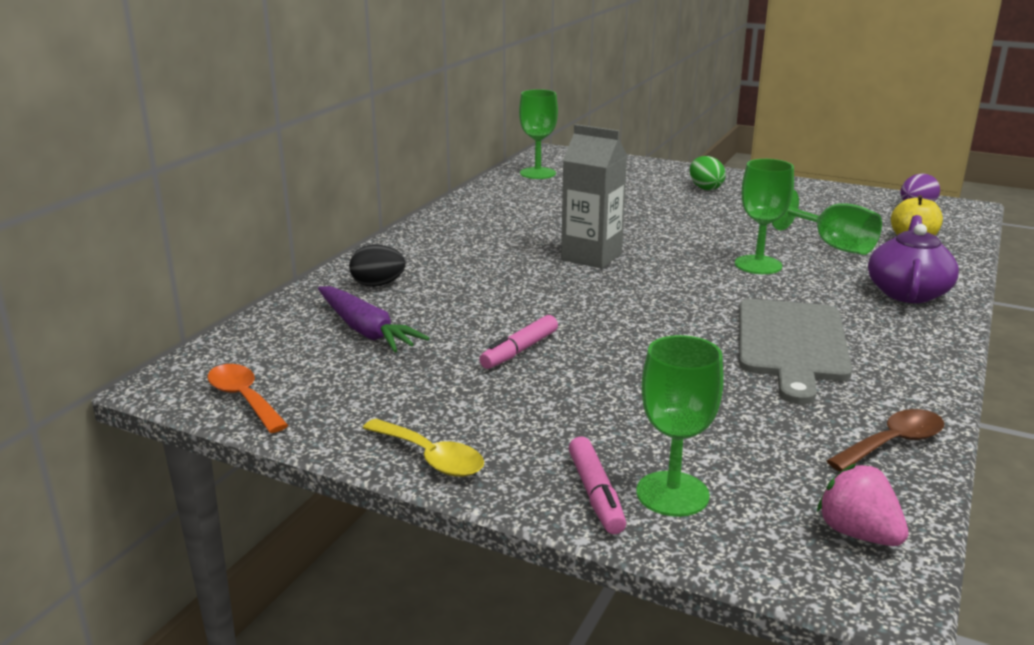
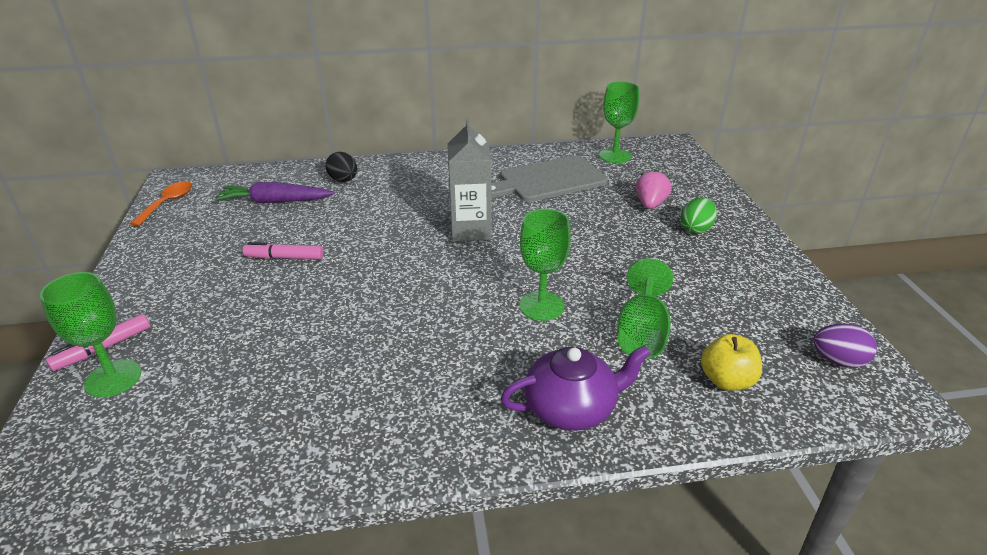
camera: 55 degrees right, 10 degrees up
(366, 330) = (275, 201): purple carrot -> purple carrot turned 75 degrees clockwise
(431, 458) = (126, 279): yellow spoon -> none
(791, 344) = (387, 367): grey cutting board -> grey cutting board (548, 180)
(858, 533) = (84, 480): pink strawberry -> pink strawberry (650, 204)
(893, 443) = (235, 468): brown spoon -> none

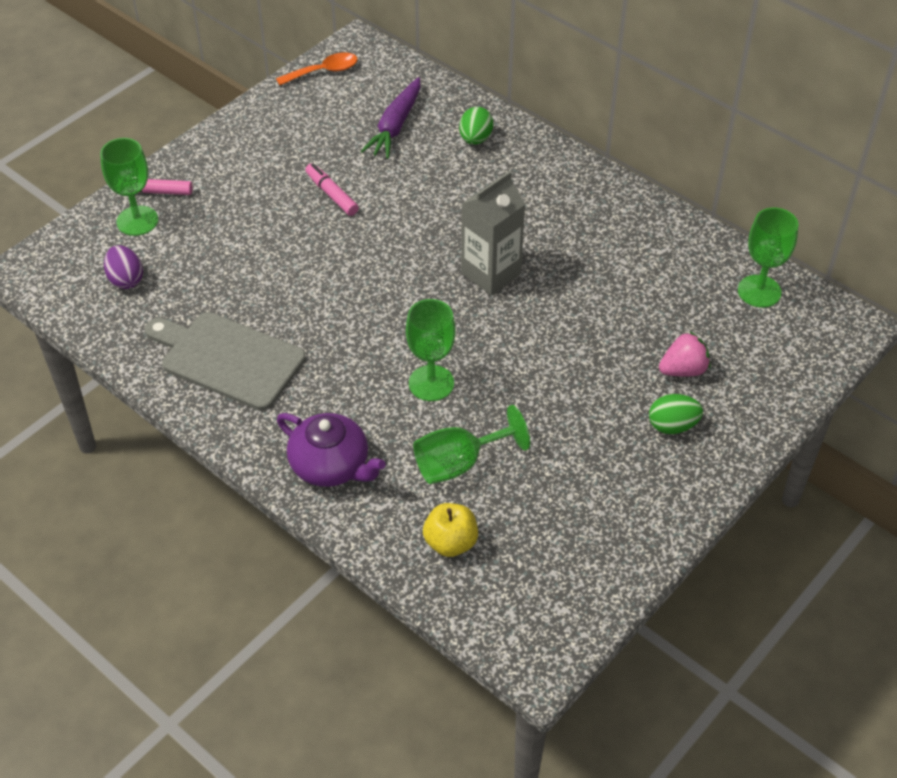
camera: 50 degrees right, 15 degrees up
(275, 201) = (395, 126): purple carrot -> purple carrot turned 120 degrees counterclockwise
(343, 180) = (475, 139): black egg -> green egg
(548, 180) = (642, 271): grey cutting board -> grey cutting board (228, 359)
(838, 361) = (551, 607): purple egg -> purple egg (126, 279)

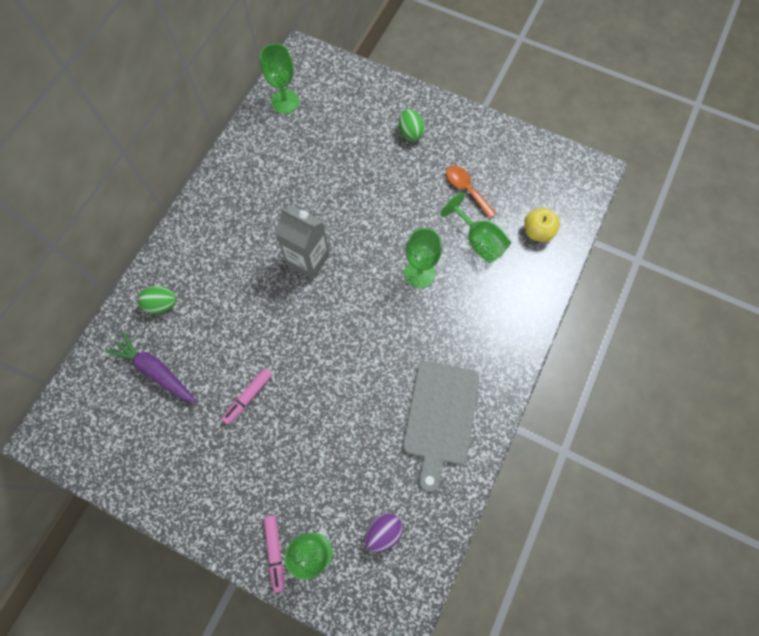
camera: 105 degrees left, 20 degrees up
(324, 71) = (87, 455): orange spoon -> orange spoon (466, 189)
(331, 466) = (507, 316): purple teapot -> none
(395, 126) = (155, 371): purple carrot -> purple carrot turned 150 degrees counterclockwise
(683, 370) = (364, 133): pink strawberry -> none

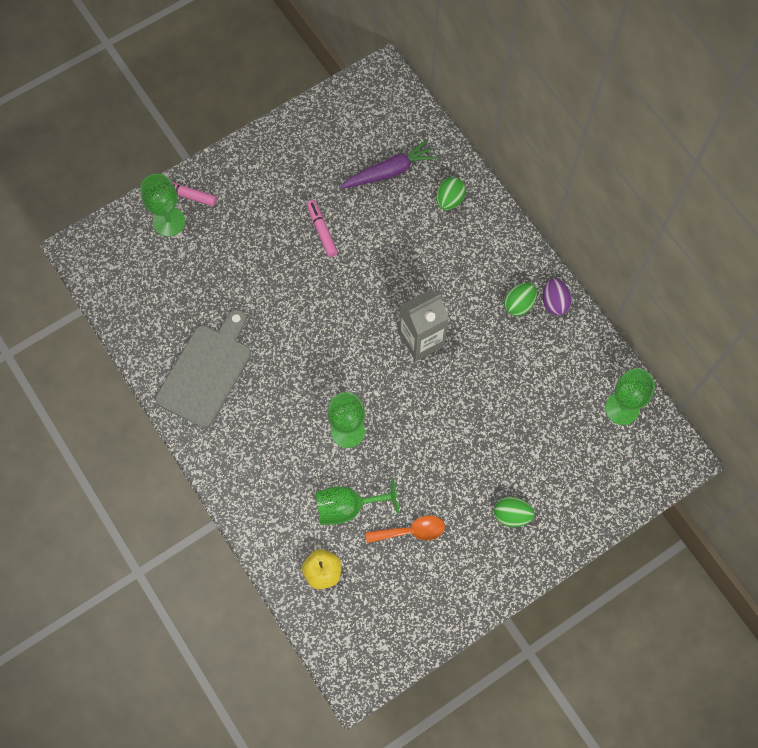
camera: 120 degrees right, 0 degrees up
(236, 205) = (519, 304): none -> green egg
(383, 532) = (149, 277): purple egg -> purple egg (554, 303)
(440, 417) = (206, 371): grey cutting board -> grey cutting board turned 75 degrees clockwise

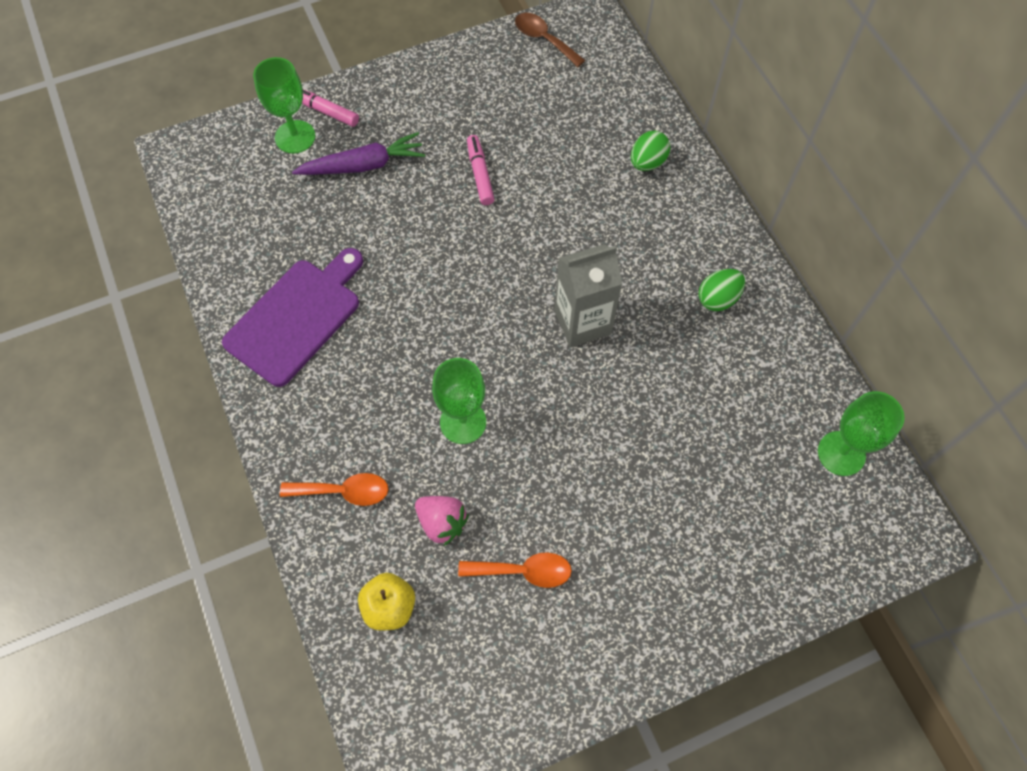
camera: 10 degrees right, 5 degrees down
(206, 371) = (296, 317): grey cutting board -> purple cutting board
(272, 497) = (343, 491): none -> orange spoon
(347, 507) = (442, 523): green goblet -> pink strawberry
(350, 103) = (544, 39): none -> brown spoon
(390, 171) = (578, 119): purple carrot -> purple carrot (363, 165)
(512, 515) = (668, 573): green egg -> none
(554, 303) = (765, 304): purple egg -> none

